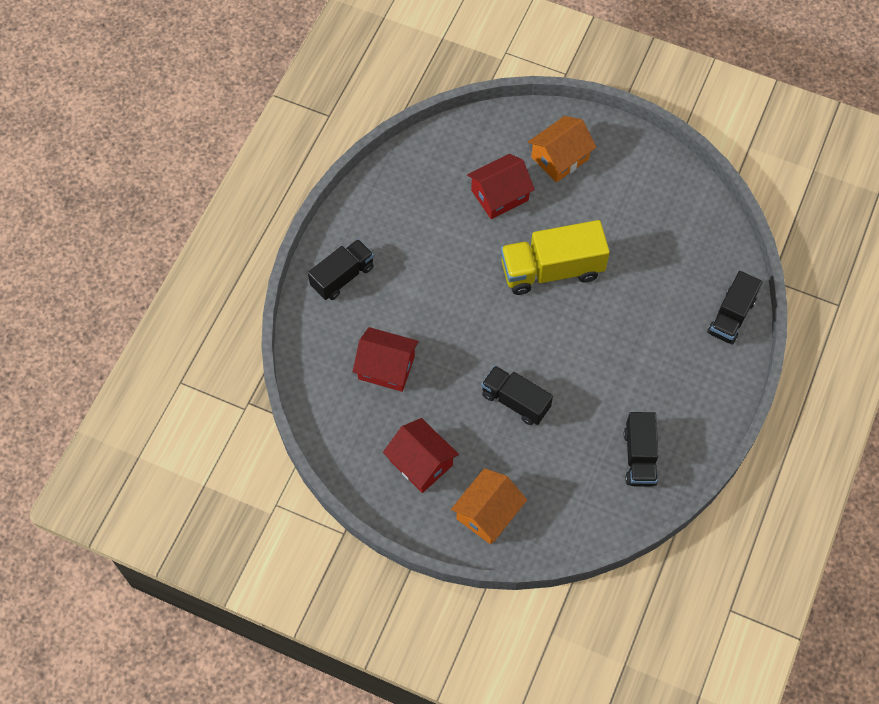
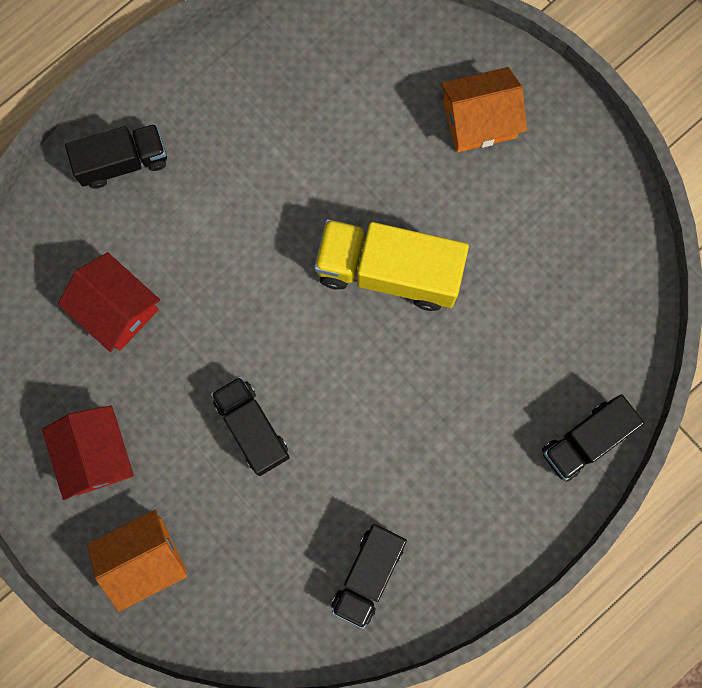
camera: 25 degrees right, 15 degrees up
(499, 195) = (375, 138): red house -> none

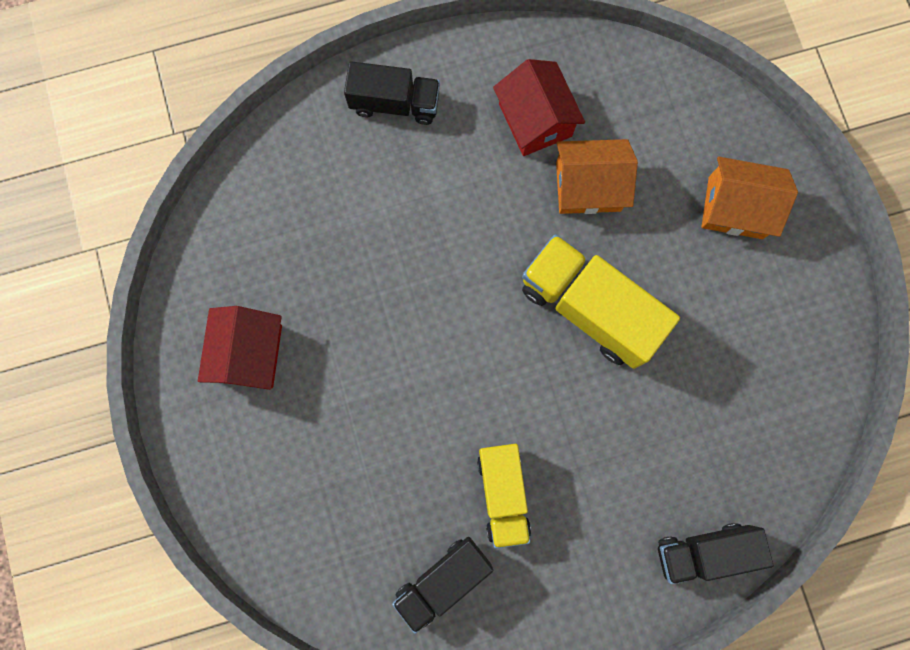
camera: 25 degrees right, 0 degrees up
(116, 309) = (328, 231): red house -> red house (535, 120)
(144, 559) = (247, 468): orange house -> orange house (588, 186)
(252, 428) = (399, 394): black truck -> none
(386, 473) = (502, 493): none -> yellow truck

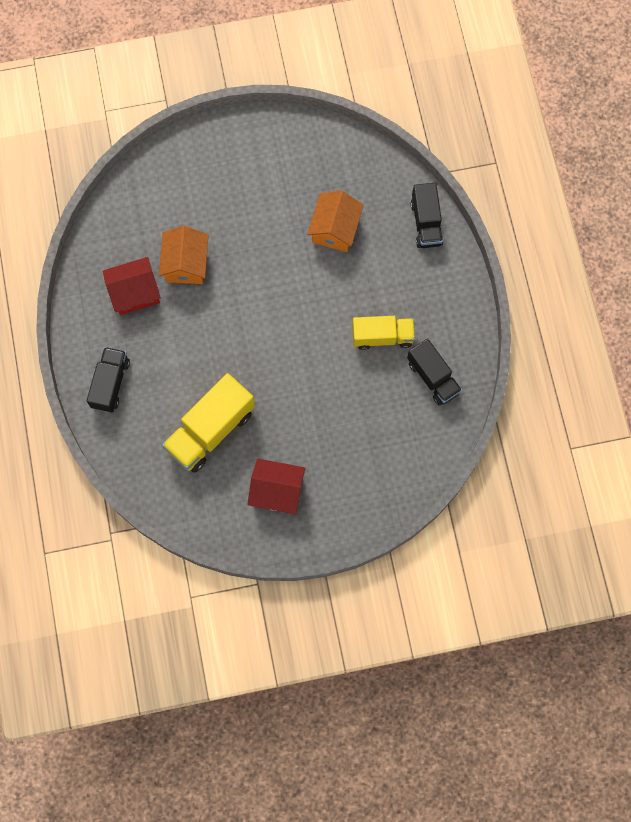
camera: 85 degrees left, 5 degrees down
(589, 308) = (268, 272): yellow truck -> yellow truck (211, 430)
(735, 208) = (211, 175): orange house -> orange house (335, 229)

